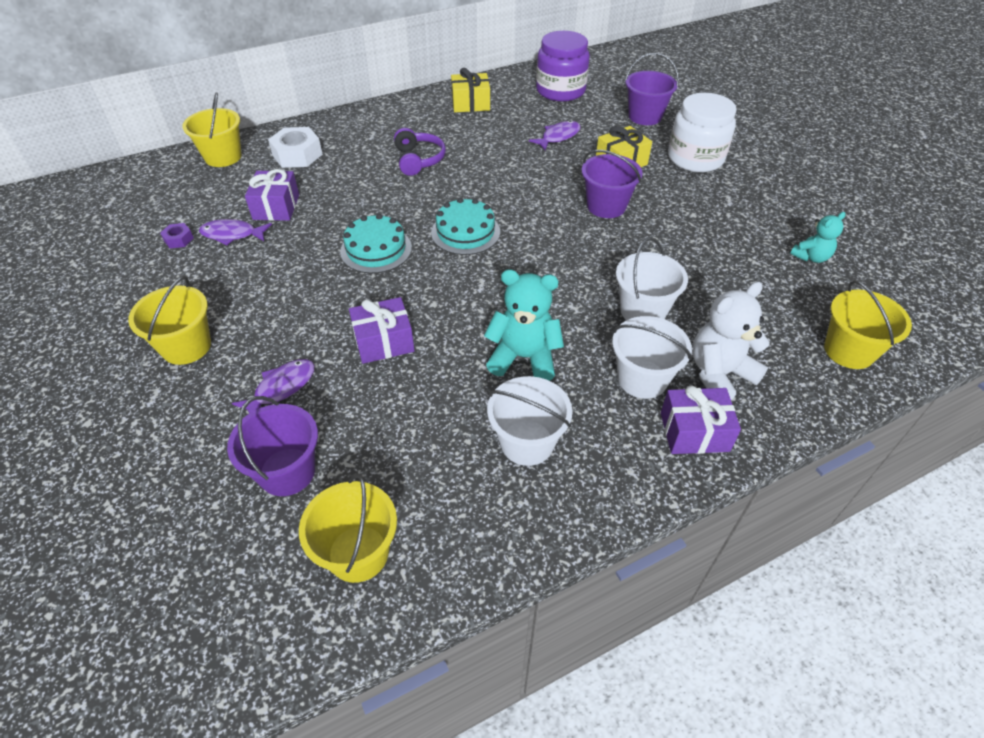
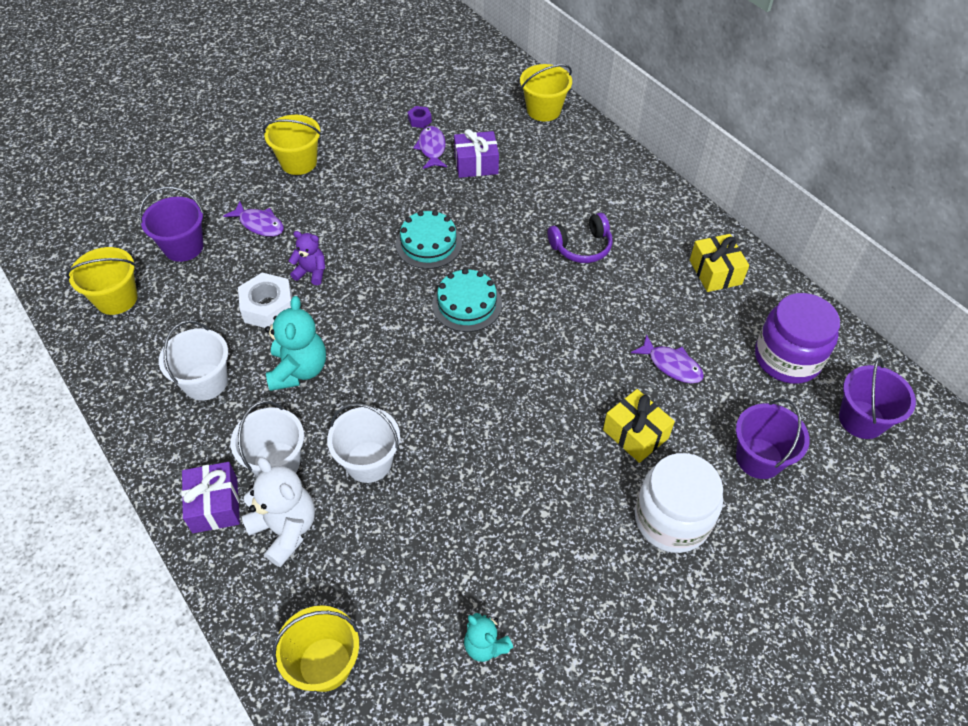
camera: 80 degrees right, 5 degrees up
(297, 155) = (562, 157): white nut -> white nut (268, 307)
(384, 342) = (311, 272): purple gift -> purple teddy bear
(606, 206) = (539, 422): purple bucket -> purple bucket (861, 419)

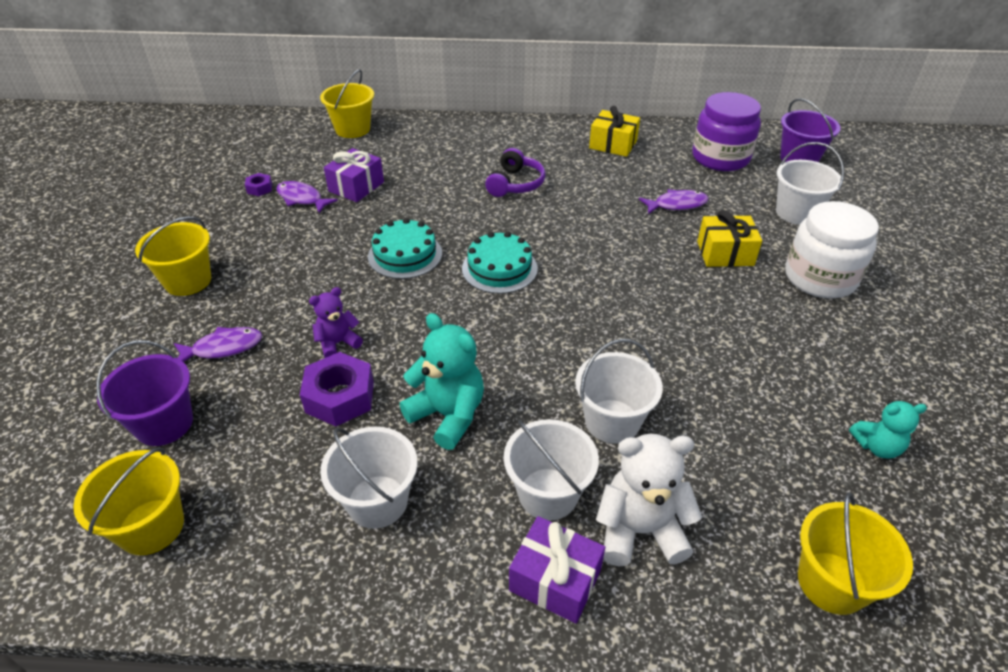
camera: 50 degrees left, 10 degrees down
(268, 307) = (340, 397): white nut -> purple nut
(759, 458) = (796, 212): purple bucket -> white bucket

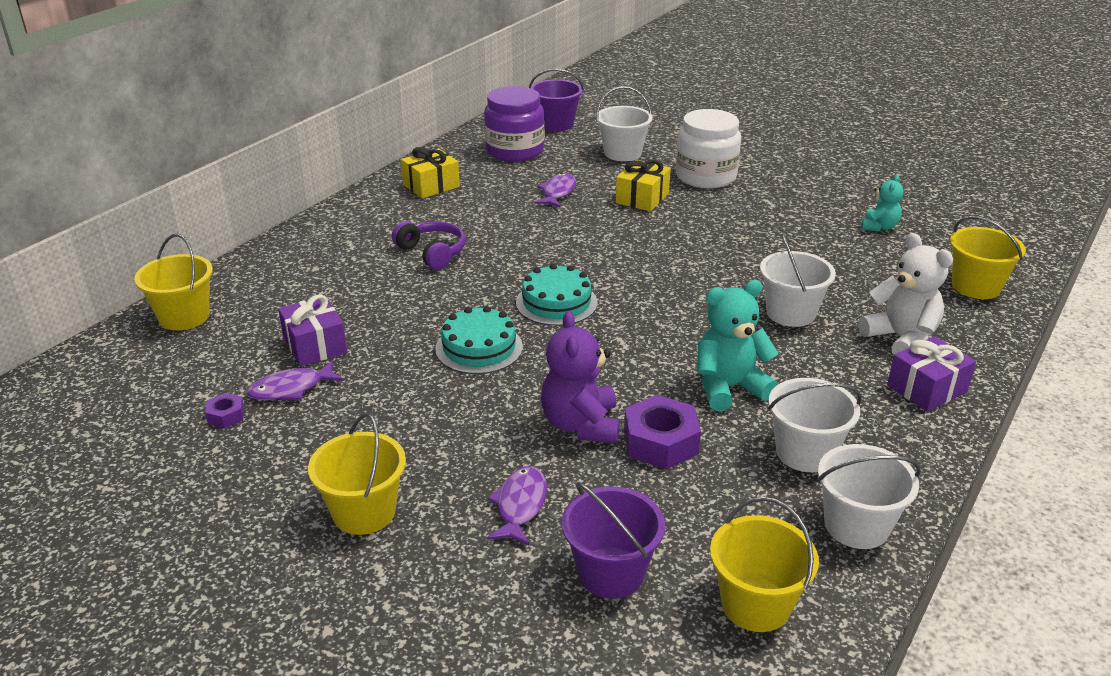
camera: 60 degrees left, 10 degrees down
(338, 343) = (581, 425): purple teddy bear -> purple teddy bear, size x1.67
(548, 494) = (846, 365): white bucket -> white bucket (856, 525)
(639, 530) = (901, 339): white teddy bear -> white teddy bear turned 120 degrees clockwise

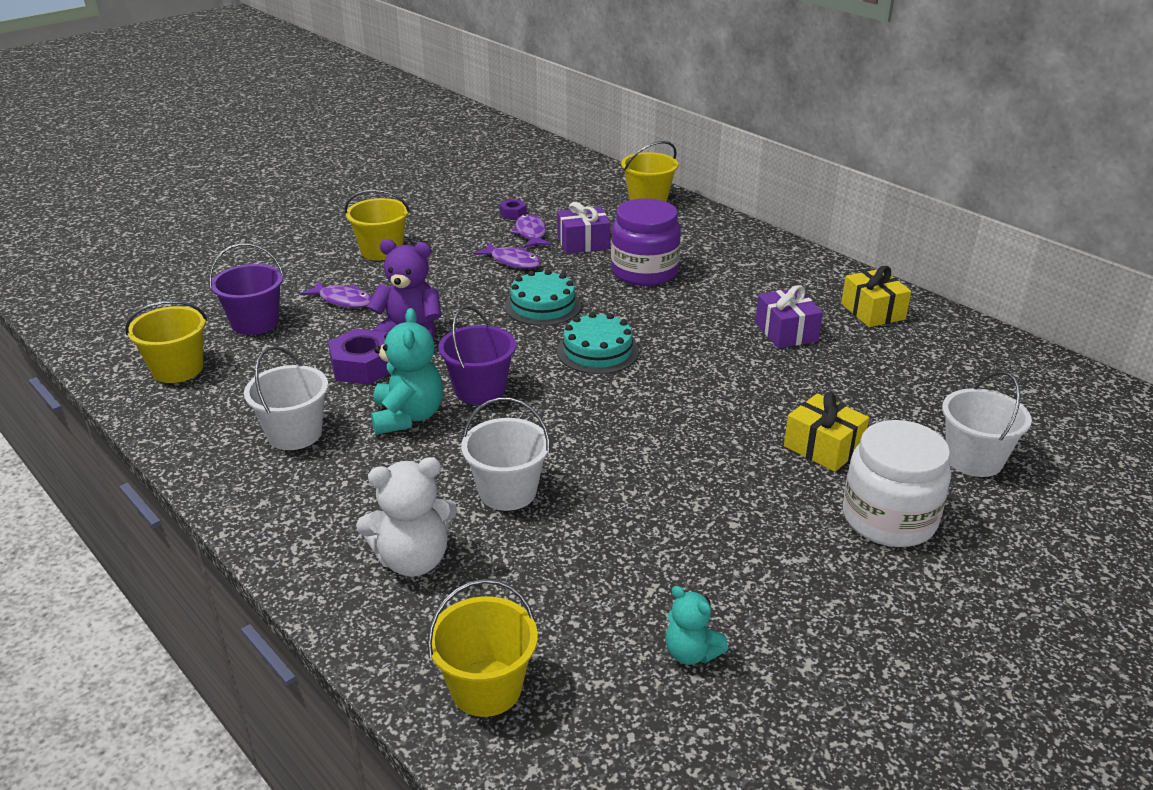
camera: 105 degrees right, 0 degrees up
(432, 253) = (717, 299): purple headphones -> none
(515, 151) = (976, 374): purple jar -> purple jar (644, 272)
(556, 124) = (1079, 419): purple bucket -> purple bucket (480, 390)
(557, 192) = (847, 388): purple fish -> purple fish (513, 261)
(856, 525) = (198, 433): white bucket -> none
(926, 388) = (320, 543): purple gift -> purple gift (786, 332)

